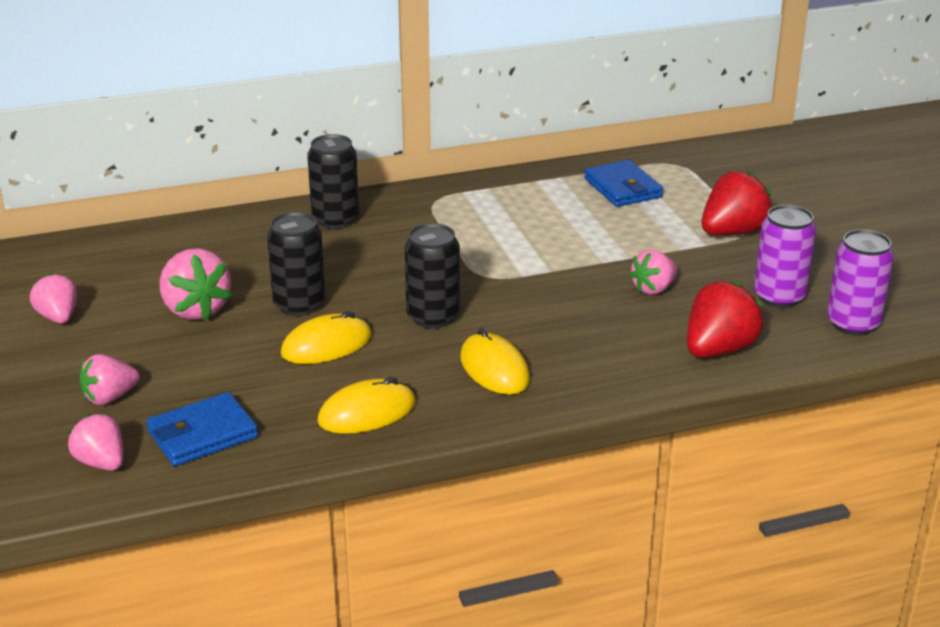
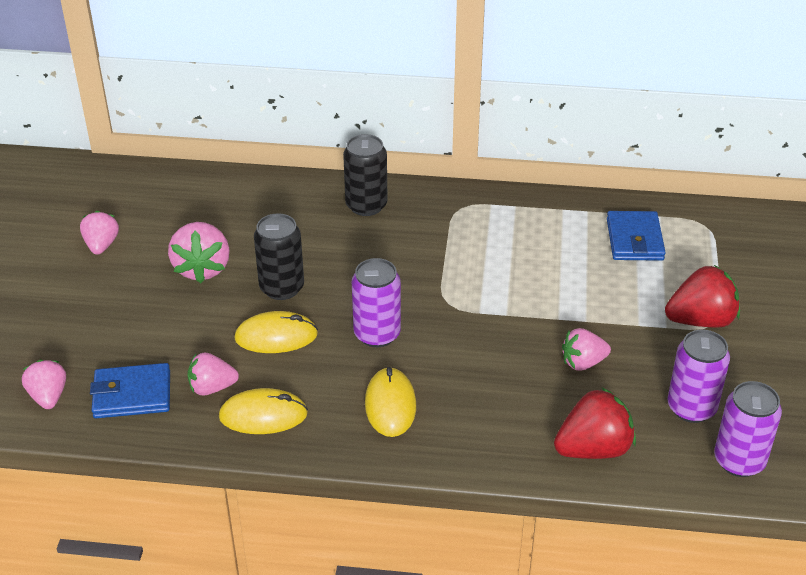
camera: 25 degrees right, 10 degrees up
(109, 397) = (90, 336): pink strawberry -> pink strawberry (212, 388)
(433, 317) = (377, 334): black can -> purple can

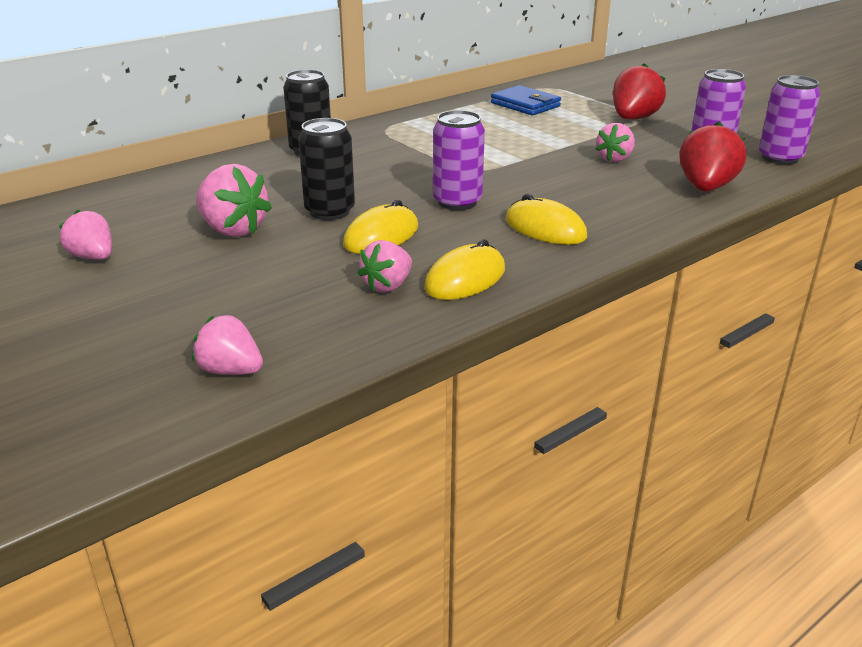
camera: 45 degrees left, 10 degrees down
(132, 395) = (320, 325): blue wallet -> none

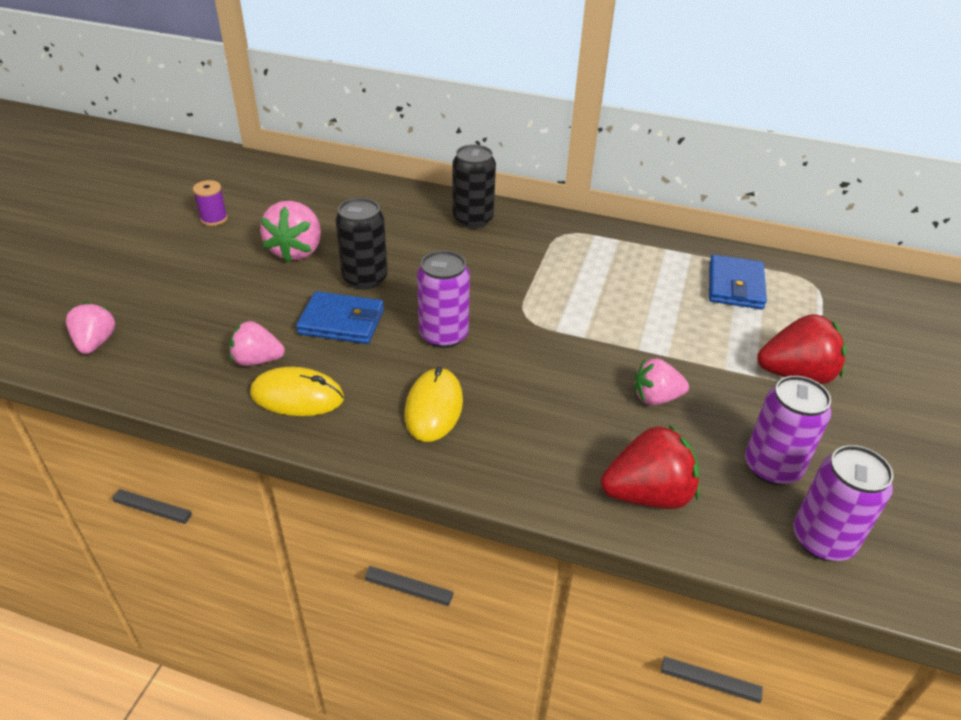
camera: 55 degrees right, 10 degrees up
(93, 257) = (214, 219): pink strawberry -> purple spool
(381, 236) = (341, 322): yellow mouse -> blue wallet

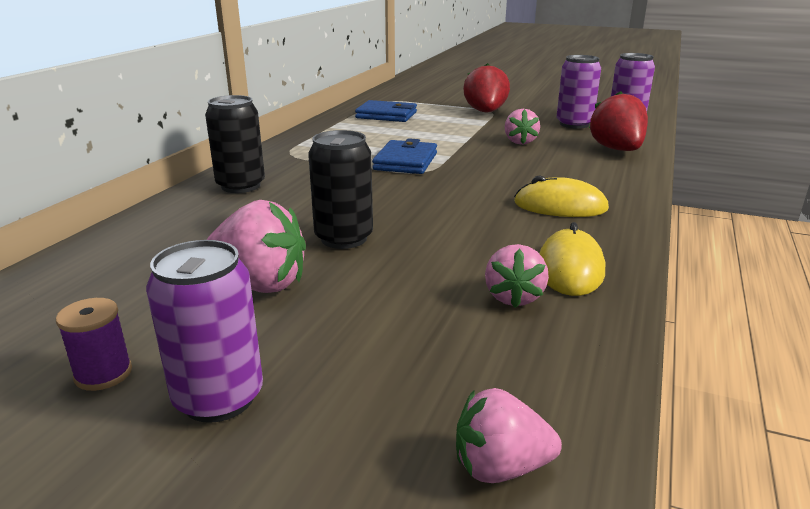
camera: 85 degrees left, 15 degrees down
(341, 322) = (431, 249): blue wallet -> blue wallet (405, 161)
(444, 335) = (452, 201): purple can -> purple can (219, 398)

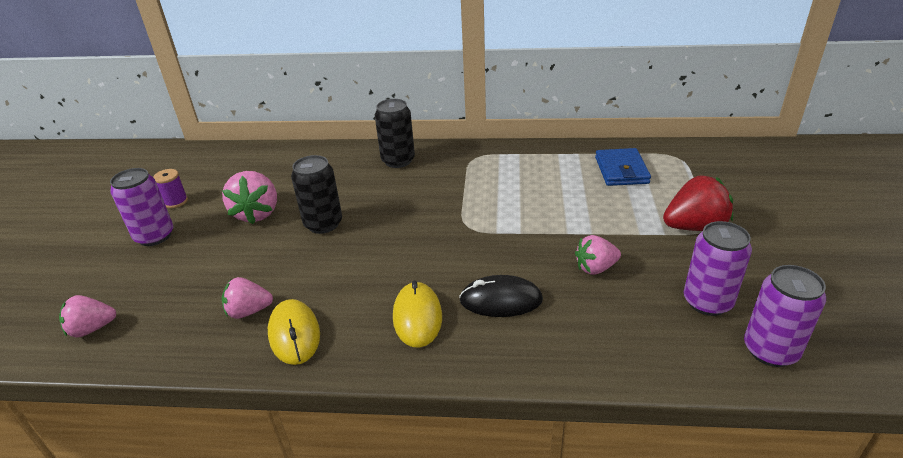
camera: 75 degrees right, 10 degrees up
(405, 161) = (487, 213): blue wallet -> none
(500, 467) = (92, 329): pink strawberry -> pink strawberry turned 90 degrees counterclockwise
(548, 174) = (501, 300): none -> black mouse
(570, 268) = (294, 334): yellow mouse -> yellow mouse turned 75 degrees clockwise
(617, 150) = (620, 347): red strawberry -> none

